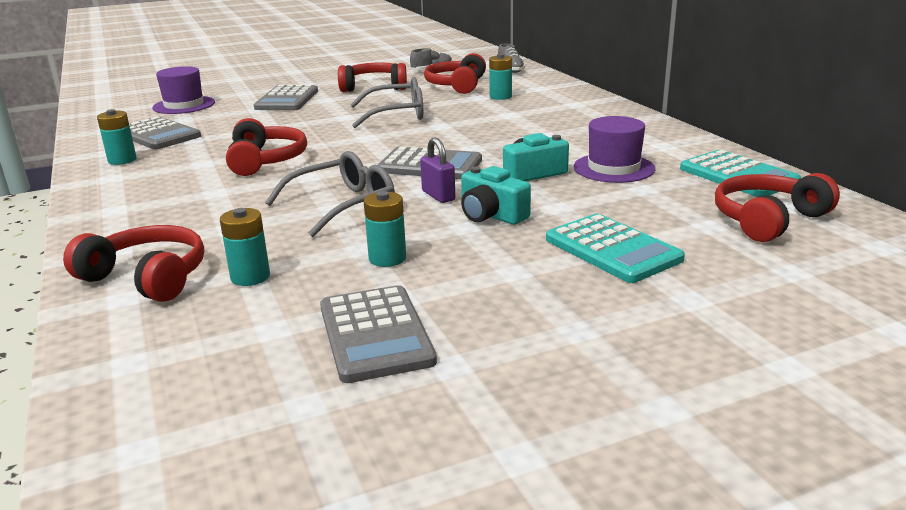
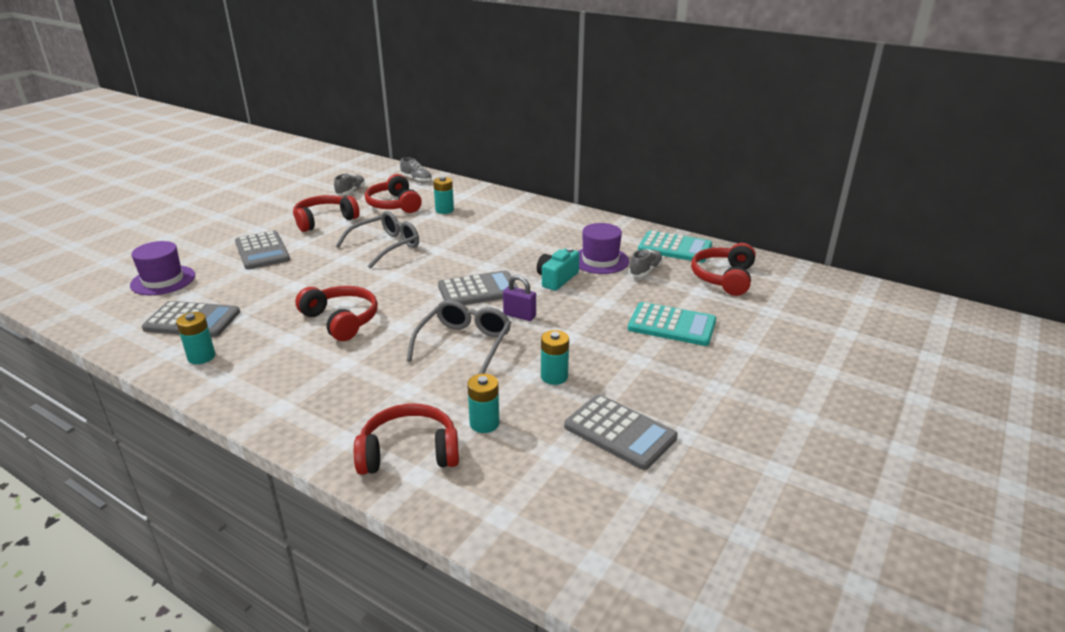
camera: 35 degrees left, 5 degrees up
(491, 215) = (573, 321): turquoise camera -> none
(659, 189) = (645, 271): none -> grey shoe

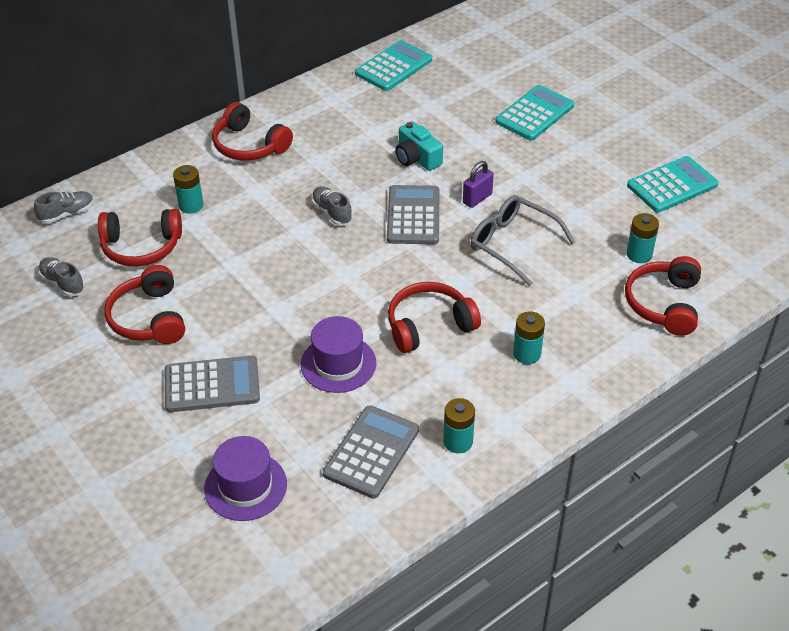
camera: 70 degrees left, 15 degrees up
(386, 246) = (266, 270): grey glasses -> none
(554, 376) = (587, 201): turquoise battery -> turquoise battery (527, 354)
(600, 260) = (393, 120): purple hat -> purple hat (338, 364)
(619, 432) = (672, 185): grey calculator -> turquoise calculator
(645, 271) = (430, 99): grey shoe -> grey shoe (332, 213)
(724, 278) = (468, 59): red headphones -> red headphones (249, 145)

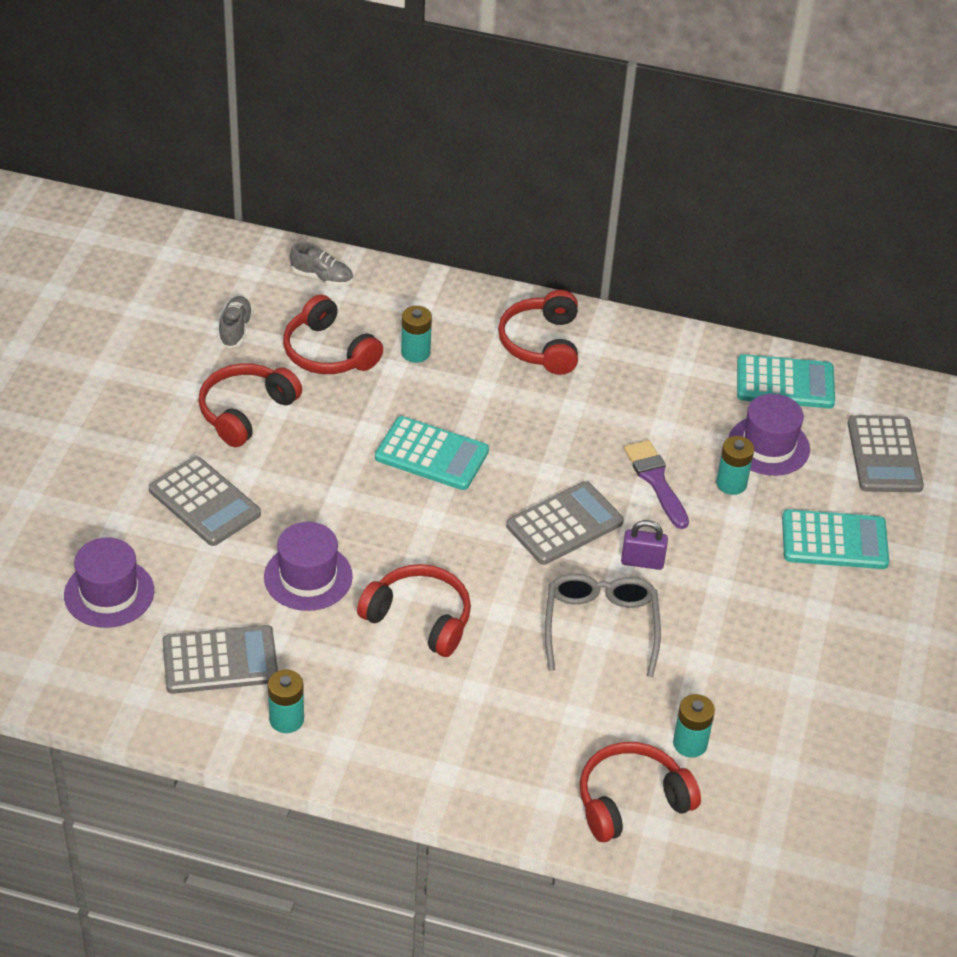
camera: 50 degrees right, 0 degrees up
(332, 213) = (506, 459): grey shoe -> none
(417, 158) = (656, 480): turquoise camera -> purple brush
(436, 99) = (768, 446): none -> purple hat
(488, 61) = (884, 455): none -> grey calculator
(527, 354) = (450, 717): turquoise battery -> turquoise battery (731, 484)
(672, 185) = (838, 722): turquoise calculator -> turquoise calculator (431, 454)

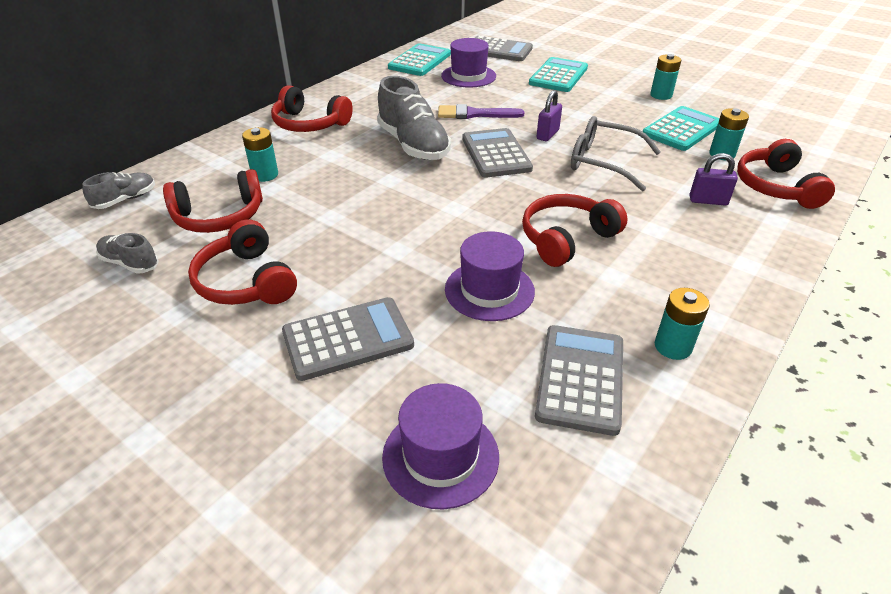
camera: 65 degrees left, 5 degrees down
(431, 454) = (384, 192): turquoise calculator -> turquoise calculator (682, 129)
(544, 447) = (413, 145): none -> grey shoe
(561, 734) = (708, 201): none -> purple padlock
(731, 484) = (493, 93): turquoise battery -> turquoise battery (661, 95)

